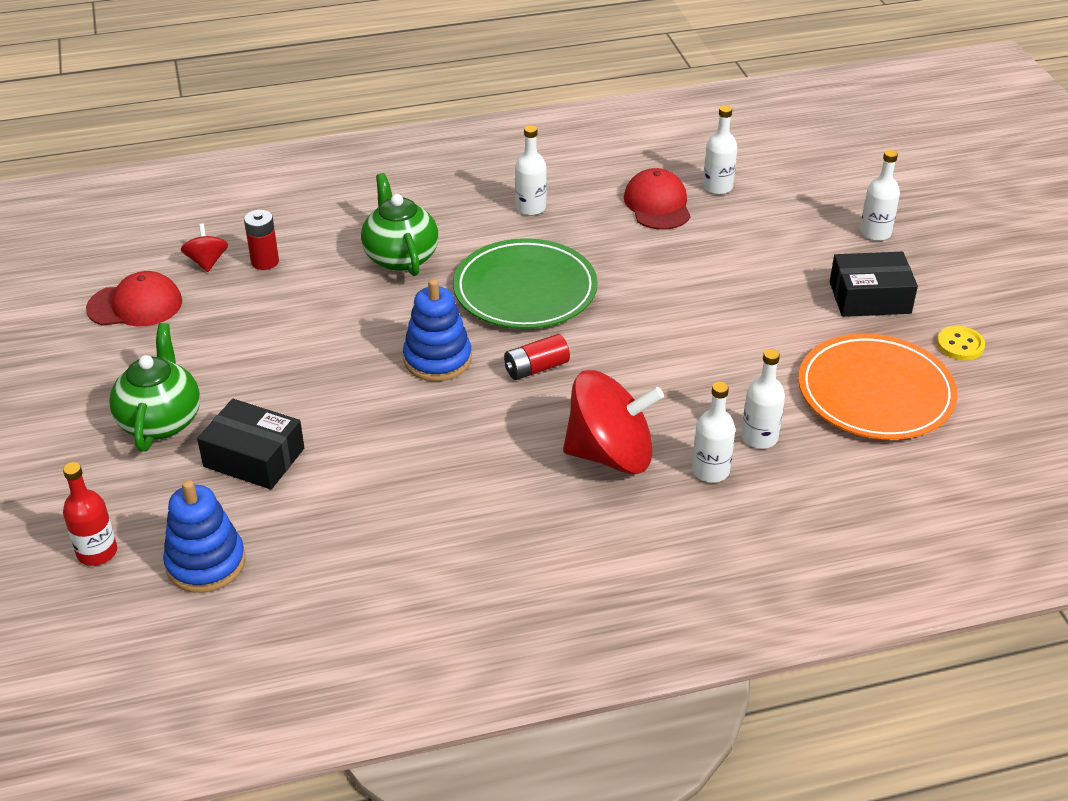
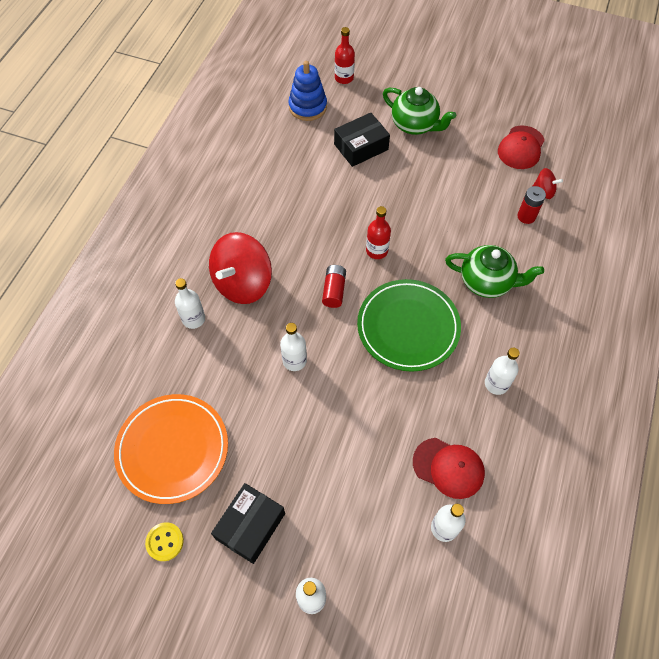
camera: 125 degrees right, 20 degrees up
(437, 359) = (377, 251): blue stacking toy -> red bottle
(759, 437) = (194, 359): white bottle -> white bottle (294, 360)

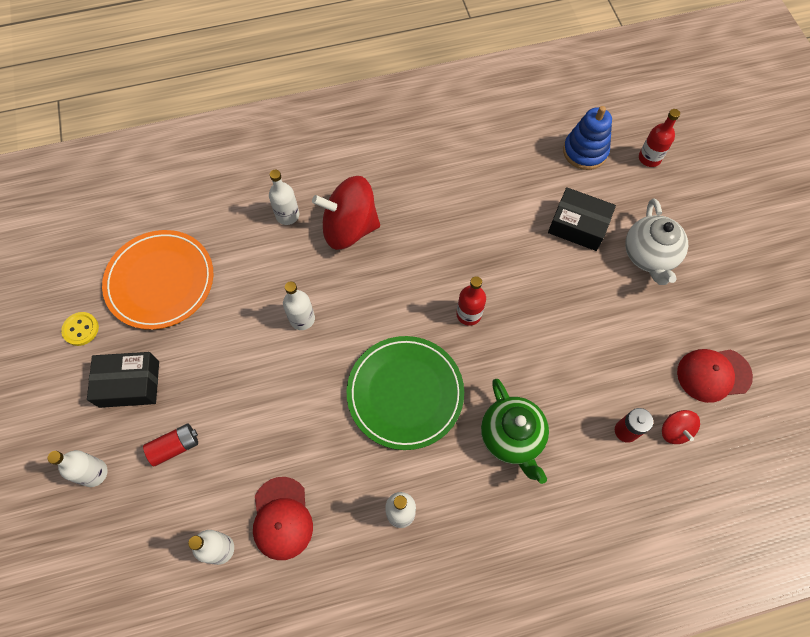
camera: 55 degrees right, 5 degrees up
(334, 291) = (397, 305): red battery -> red battery (175, 447)
(415, 125) = (649, 256): green teapot -> white teapot

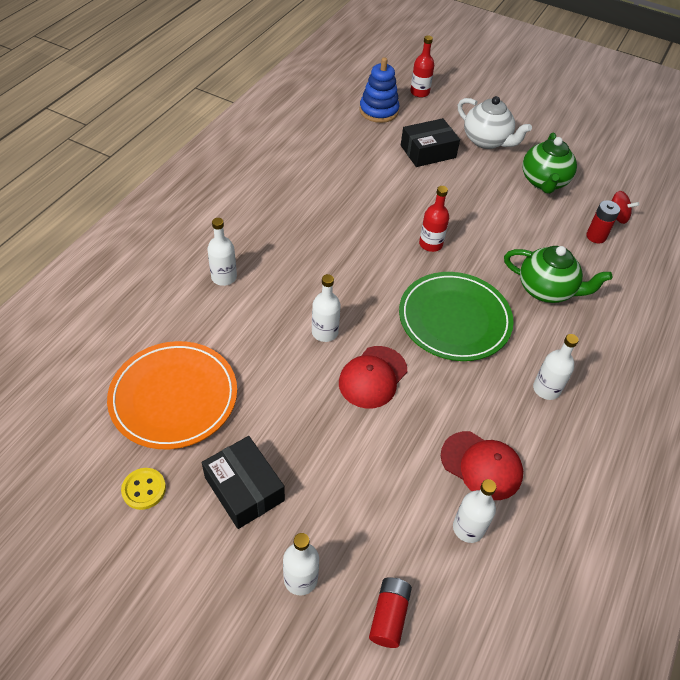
camera: 50 degrees left, 15 degrees down
(129, 384) = (244, 489): black box -> black box turned 75 degrees counterclockwise
(175, 447) = (342, 496): red battery -> red battery (389, 616)
(349, 228) = (283, 252): red spinning top -> none
(649, 339) = (544, 182): none -> green teapot
(713, 375) = (596, 175): red cap -> red cap (373, 377)

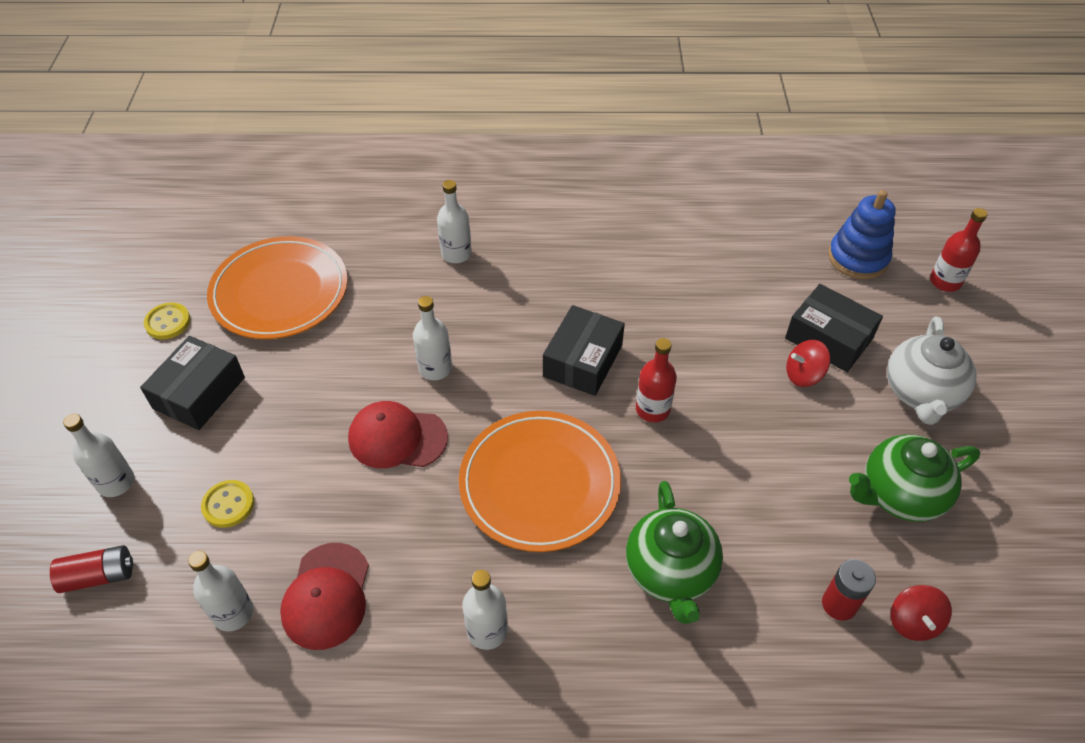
camera: 65 degrees right, 0 degrees up
(371, 257) = (582, 361): none -> black box
(371, 502) = (228, 505): none -> yellow button
(446, 174) = (803, 375): none -> red spinning top
(454, 319) = (539, 483): green plate -> orange plate

